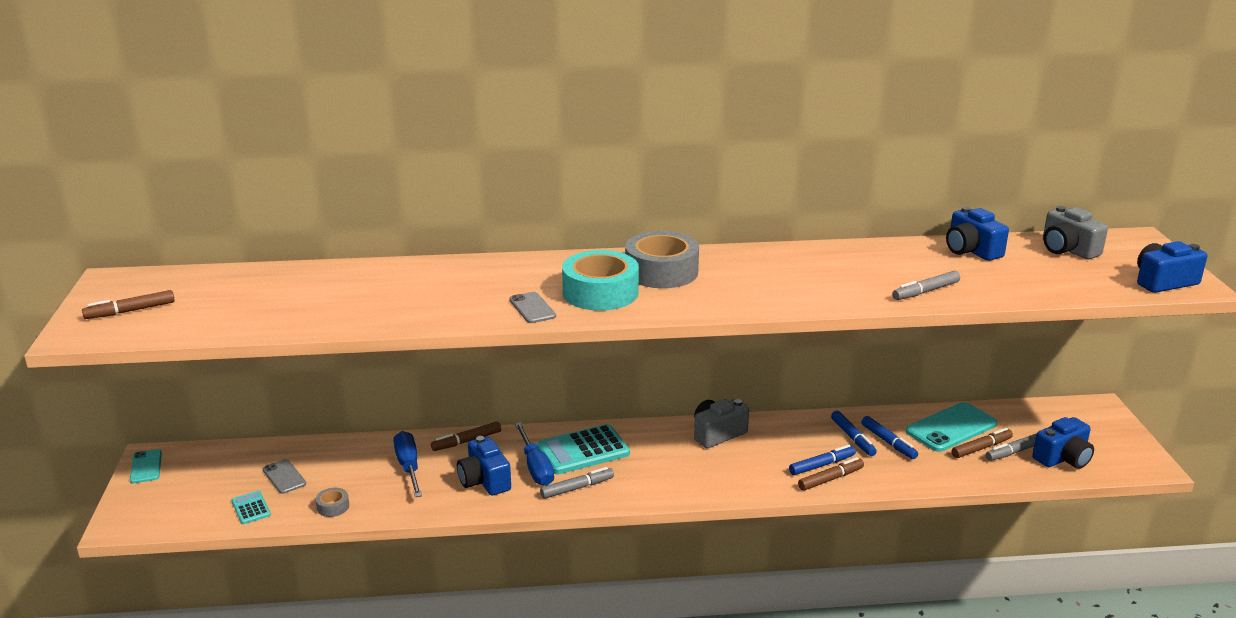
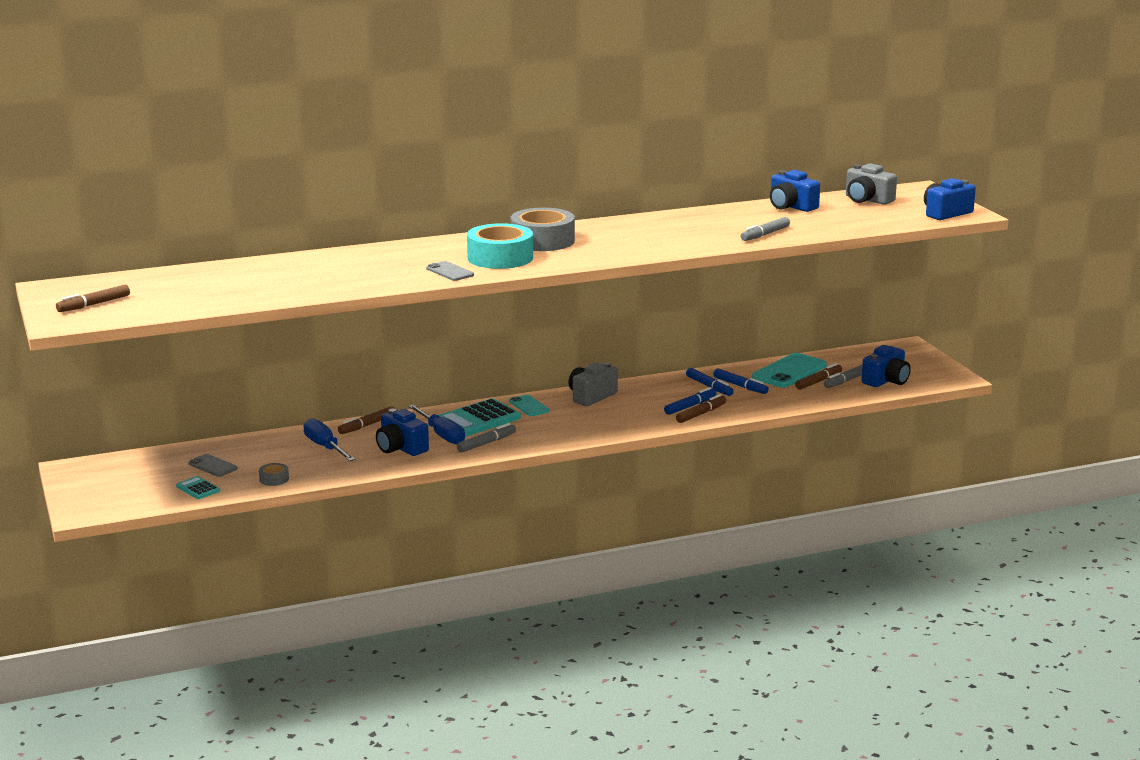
camera: 15 degrees left, 5 degrees down
(146, 467) = (72, 474): turquoise phone -> turquoise phone (529, 406)

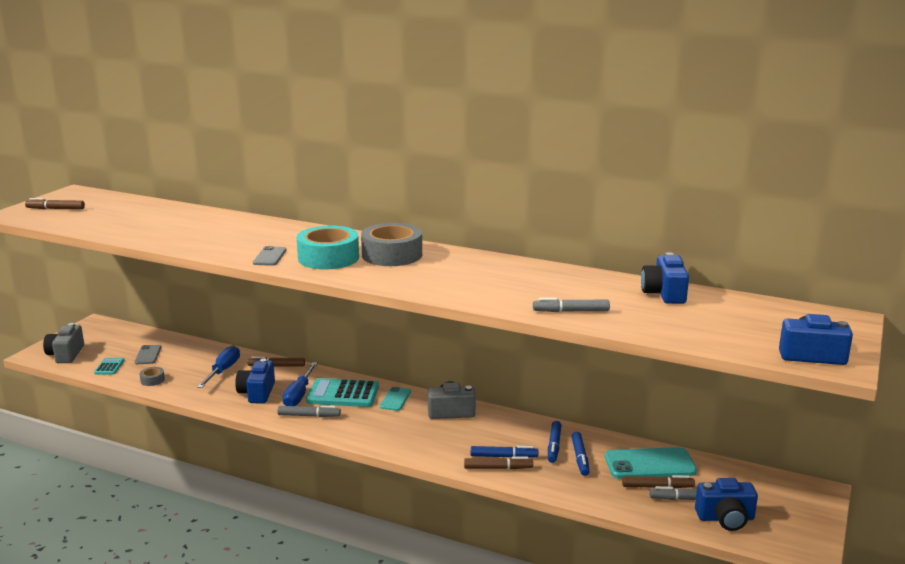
camera: 45 degrees right, 0 degrees up
(867, 200) = (758, 312): grey camera -> grey camera (66, 354)

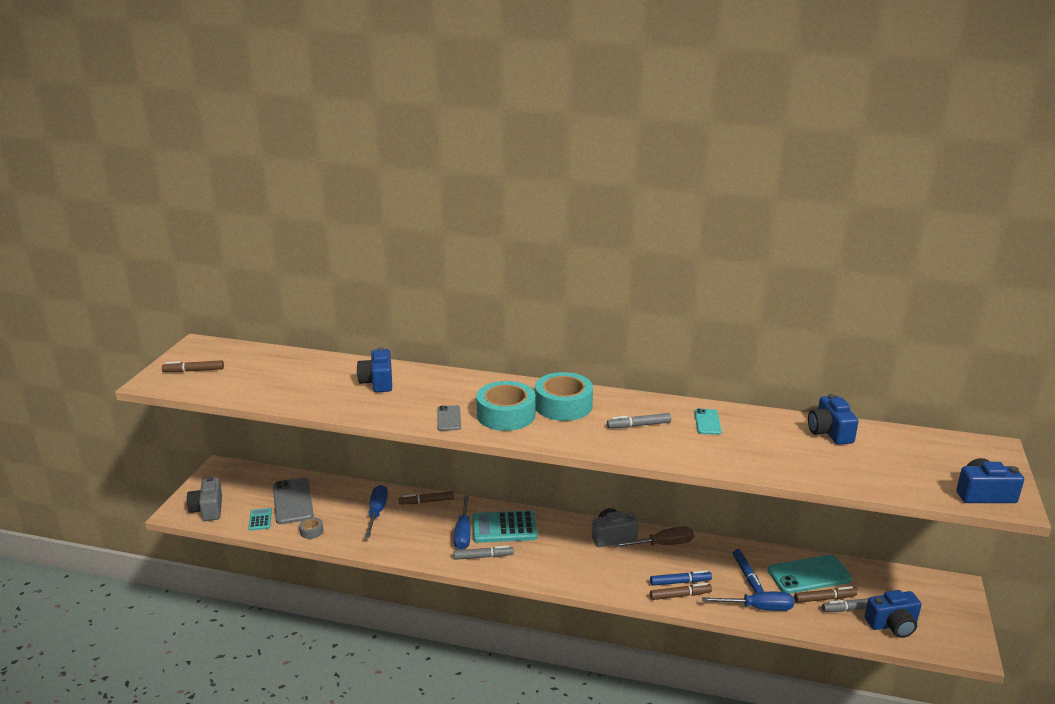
camera: 10 degrees left, 5 degrees up
(148, 355) = (293, 501): grey phone -> grey phone, size x1.82
(257, 393) = (422, 535): blue camera -> blue camera (377, 382)
(392, 255) = (563, 405): grey tape -> turquoise tape
(395, 399) = (556, 528): turquoise phone -> turquoise phone (707, 422)
(501, 423) = (663, 544): none -> brown screwdriver
(554, 446) = (719, 565): blue marker -> none
(571, 311) = (760, 462): grey marker -> grey marker (638, 425)
(578, 487) = (758, 608): none -> blue screwdriver

